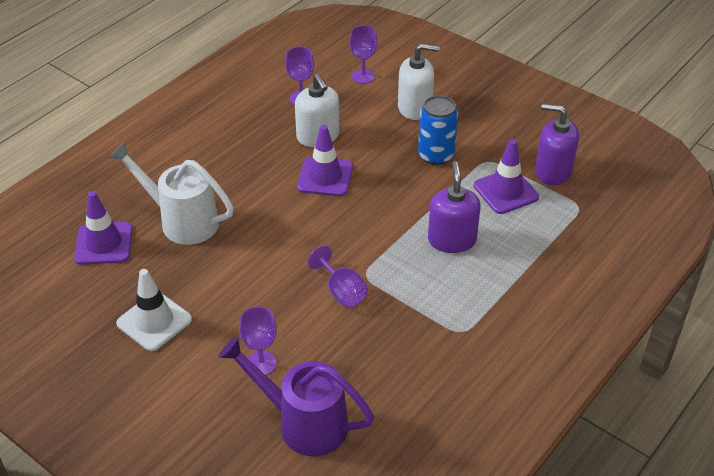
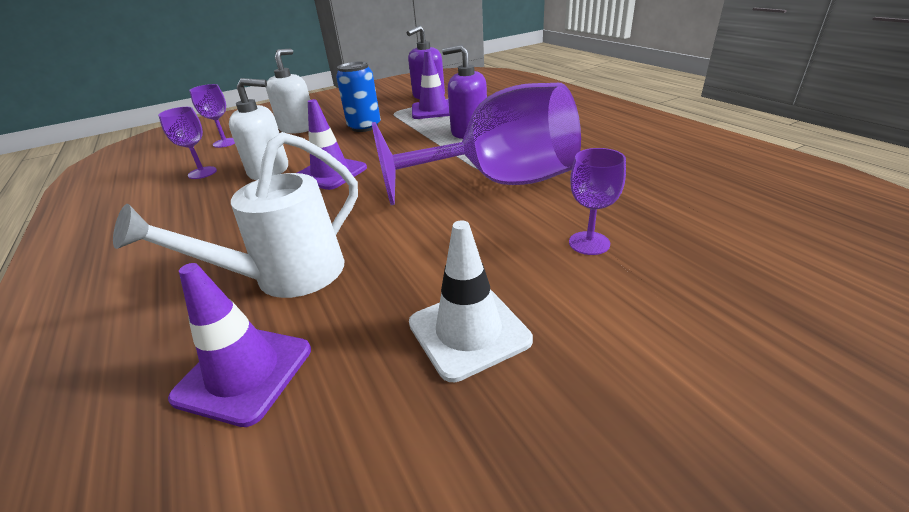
camera: 65 degrees left, 10 degrees down
(303, 423) = (691, 226): purple watering can -> none
(342, 292) = (499, 183): purple goblet -> purple goblet, size x2.43

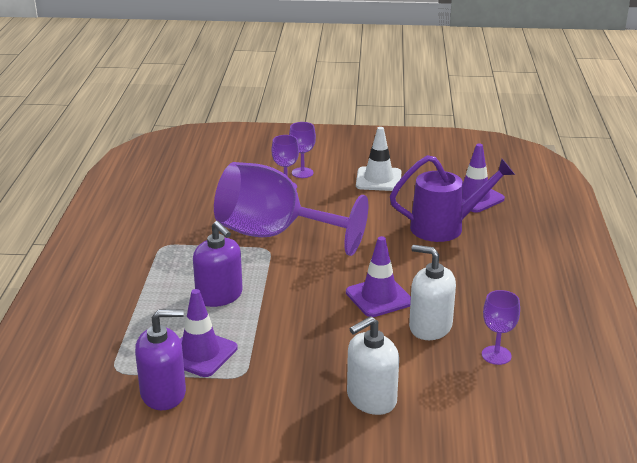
camera: 150 degrees left, 5 degrees down
(225, 143) = (468, 410): purple goblet -> purple goblet (302, 173)
(287, 276) = (445, 227): white watering can -> purple watering can
(364, 127) = (299, 358): blue can -> none

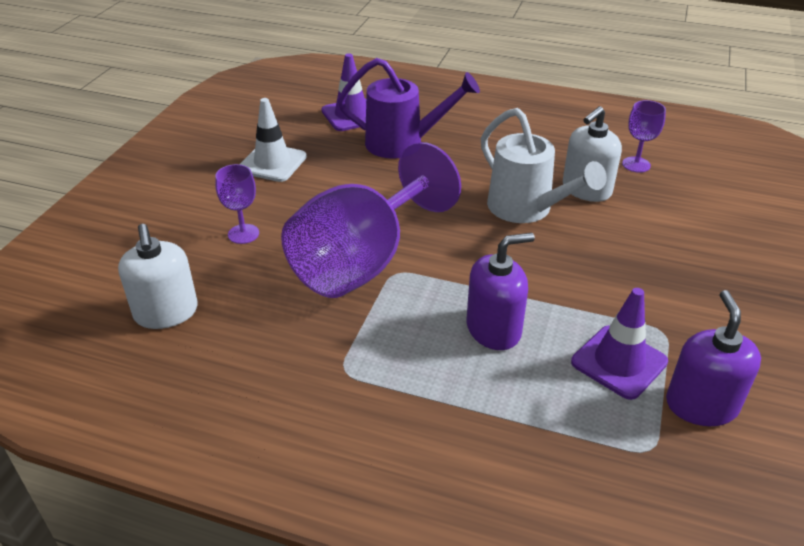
camera: 75 degrees left, 10 degrees up
(302, 173) = (214, 214): purple goblet -> none
(371, 399) = (704, 247): white soap dispenser -> white soap dispenser (166, 312)
(379, 297) = (526, 209): purple traffic cone -> white watering can
(445, 227) = (403, 144): purple watering can -> purple watering can turned 90 degrees clockwise

